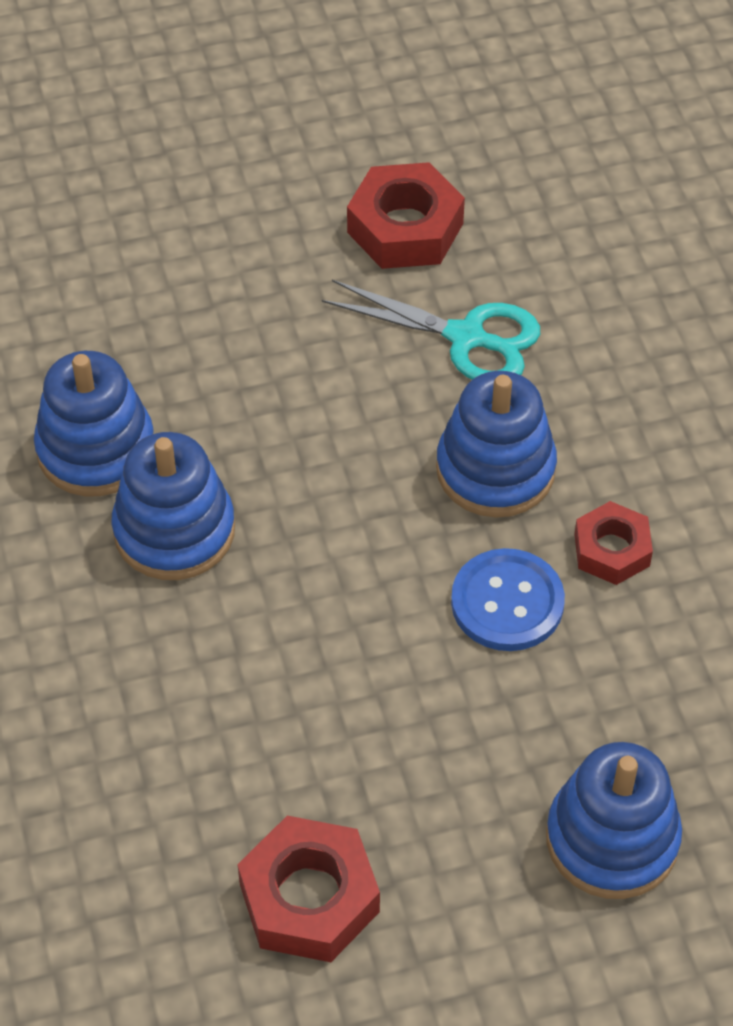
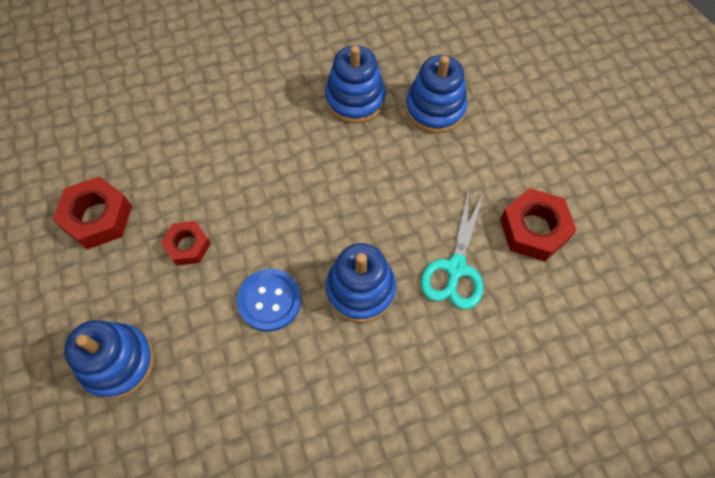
camera: 85 degrees right, 10 degrees up
(174, 530) = (308, 138): blue stacking toy -> blue stacking toy (435, 109)
(611, 550) = (308, 358): red nut -> red nut (188, 246)

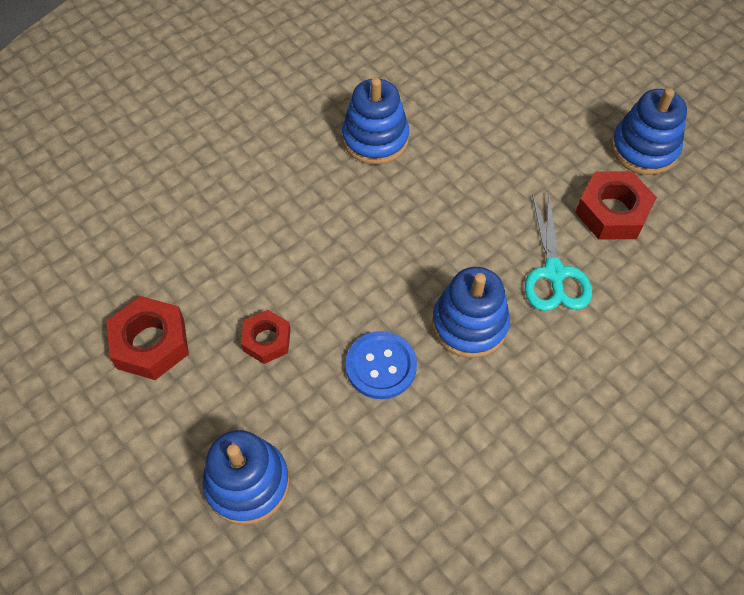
camera: 20 degrees left, 5 degrees down
(435, 109) = (462, 125): blue stacking toy -> blue stacking toy (644, 149)

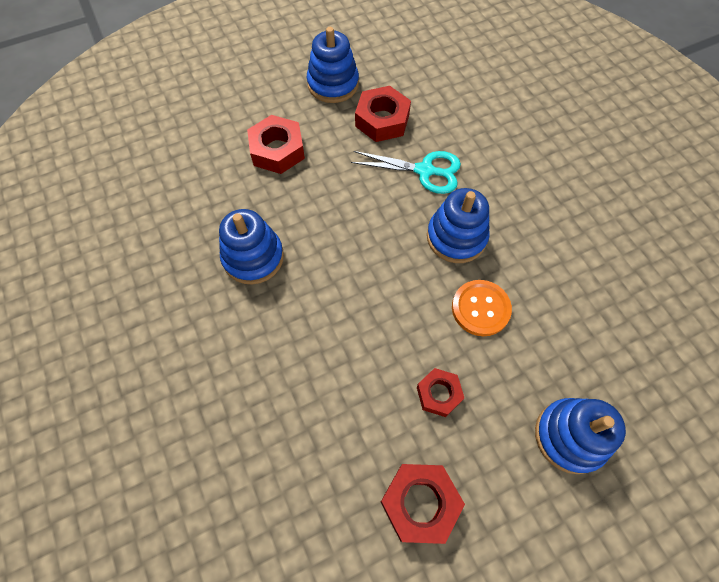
camera: 75 degrees left, 5 degrees up
(381, 366) = (480, 308): blue button -> orange button
(519, 122) = (277, 150): none -> red nut

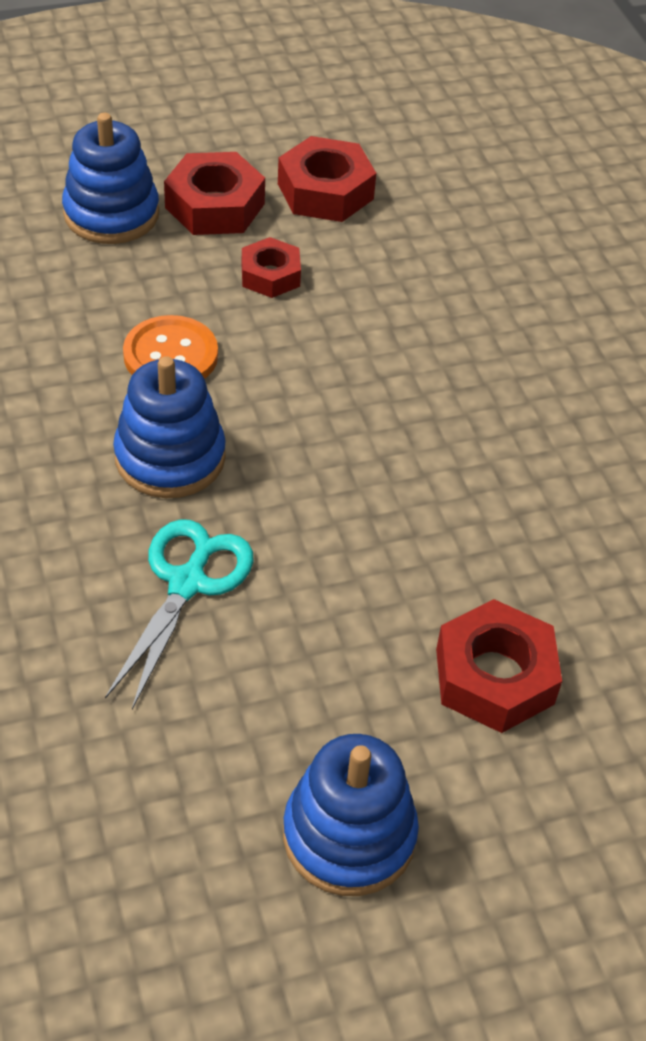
camera: 175 degrees left, 15 degrees down
(253, 257) = (540, 481): blue stacking toy -> none
(382, 120) = (247, 713): red nut -> red nut (214, 206)
(425, 171) = (187, 583): turquoise scissors -> turquoise scissors turned 90 degrees clockwise

